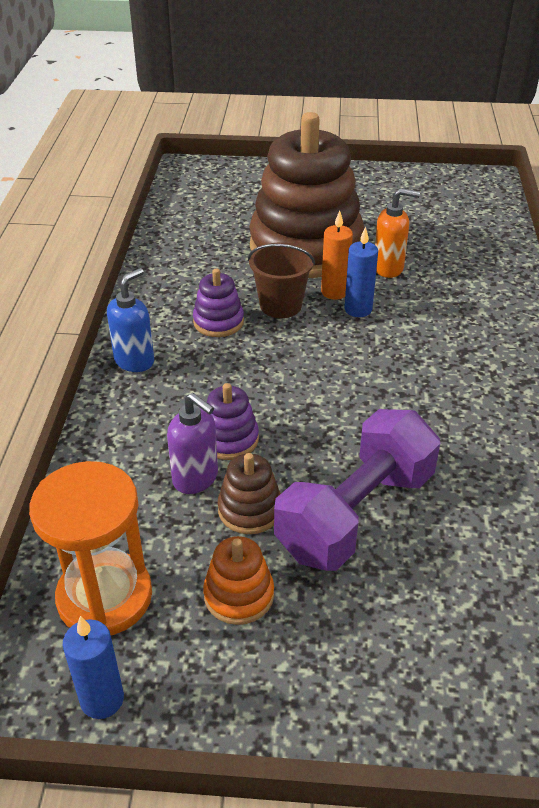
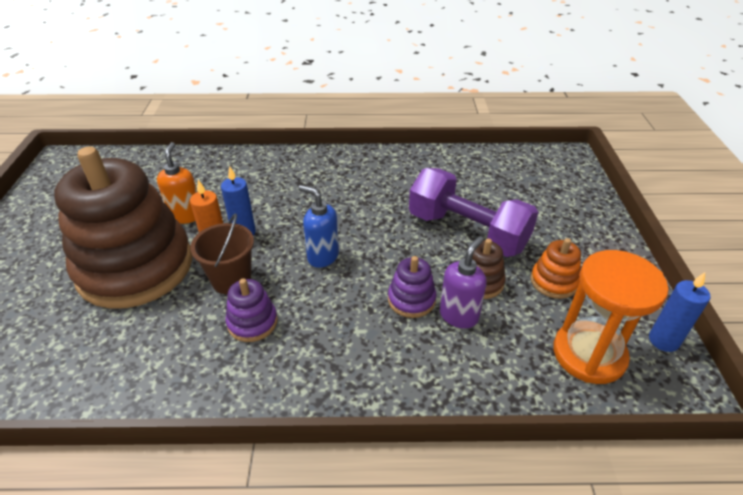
camera: 95 degrees left, 0 degrees up
(134, 361) = (313, 383): blue soap dispenser -> blue soap dispenser (322, 256)

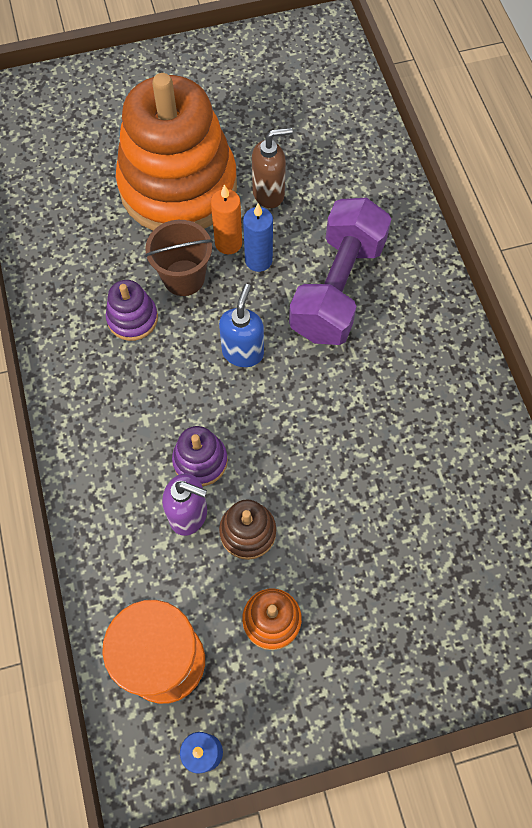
camera: 75 degrees right, 25 degrees up
(135, 267) = (178, 186): brown stacking toy -> orange stacking toy
(186, 216) = (269, 193): orange soap dispenser -> brown soap dispenser
(467, 232) = (336, 505): purple dumbbell -> purple dumbbell (337, 288)

